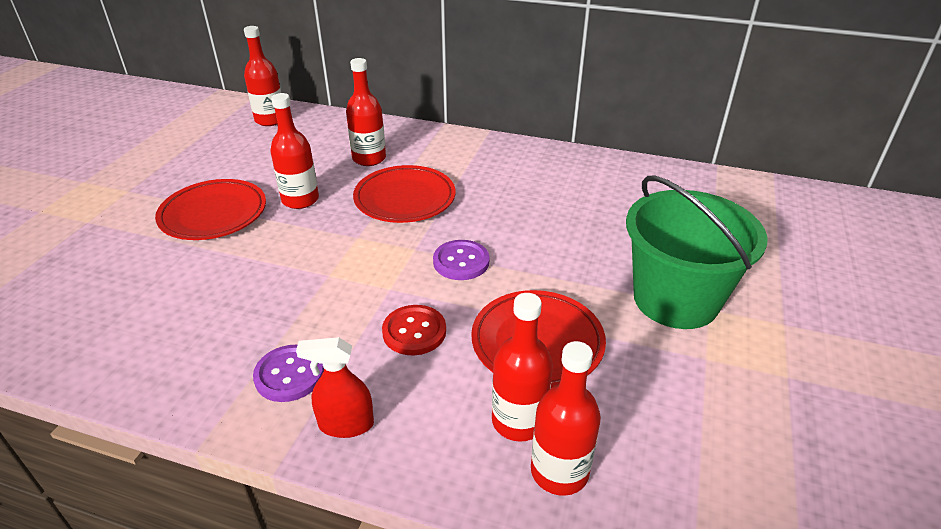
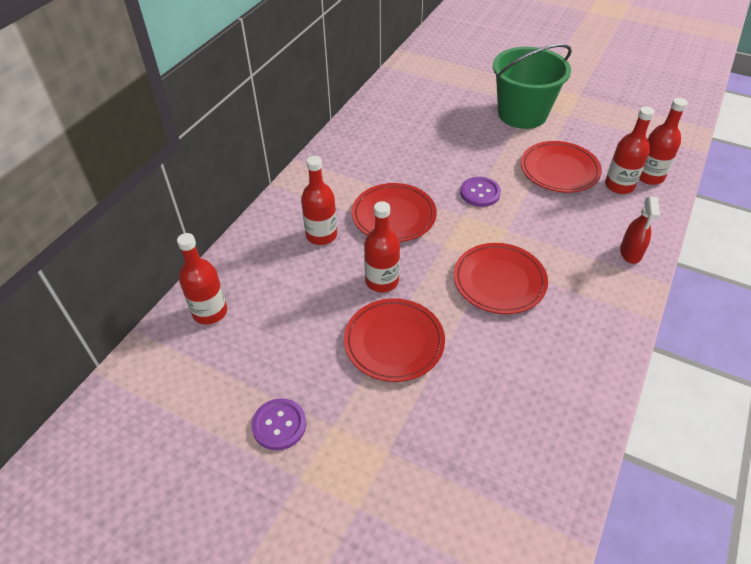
camera: 80 degrees left, 10 degrees up
(289, 375) = (593, 279): purple button -> purple button (279, 425)
(293, 283) = (499, 281): none -> red plate
(414, 331) = (551, 220): red button -> none

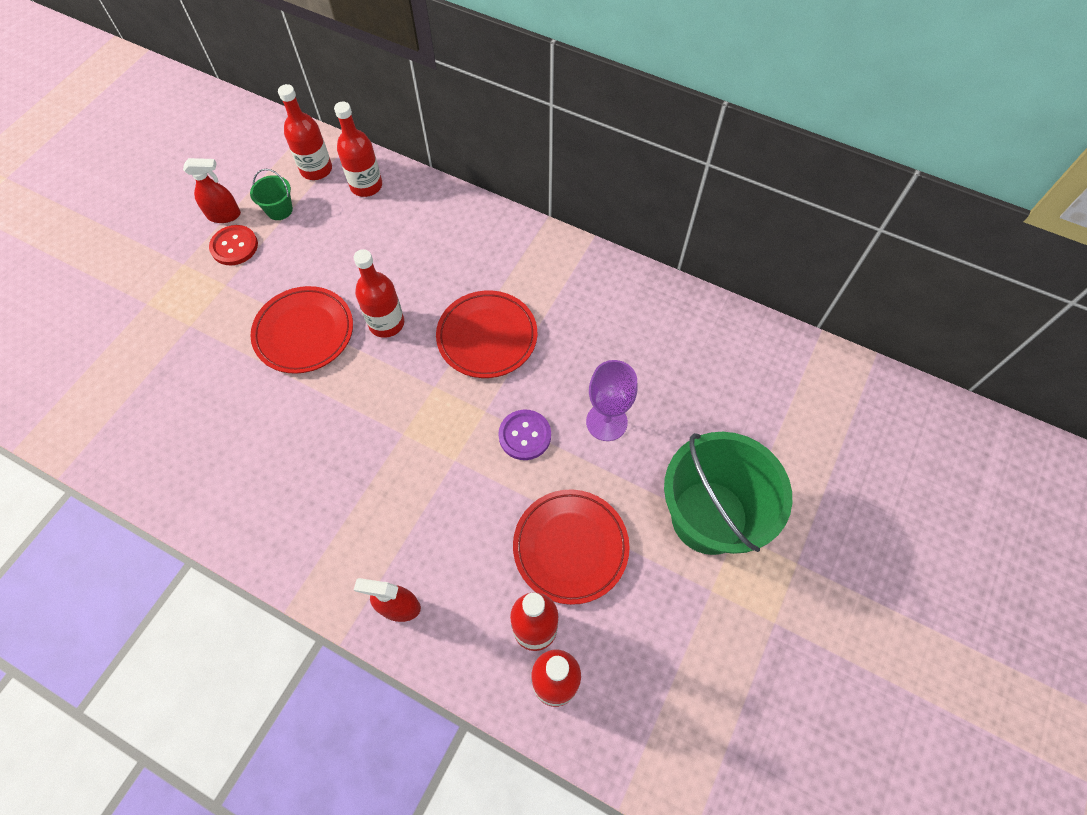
camera: 90 degrees right, 15 degrees up
(230, 445) = (224, 215): none -> red spray bottle
(231, 387) = (279, 210): none -> green bucket
(279, 425) = (234, 246): purple button -> red button
(321, 235) = (460, 267): red bottle -> red bottle (316, 169)
(462, 154) = (606, 422): none -> purple goblet
(499, 281) = (371, 439): red plate -> none

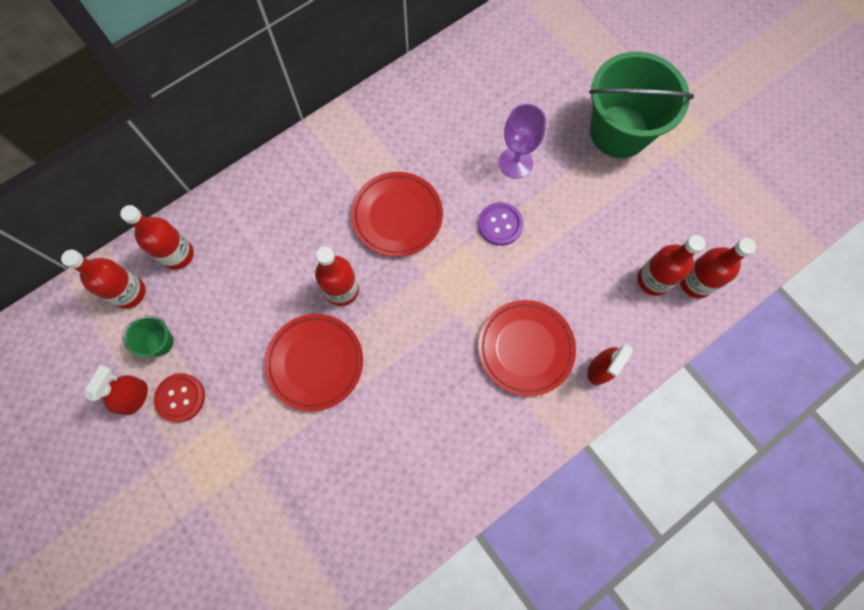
camera: 65 degrees left, 10 degrees up
(570, 547) = (603, 231): red plate -> red plate (525, 348)

